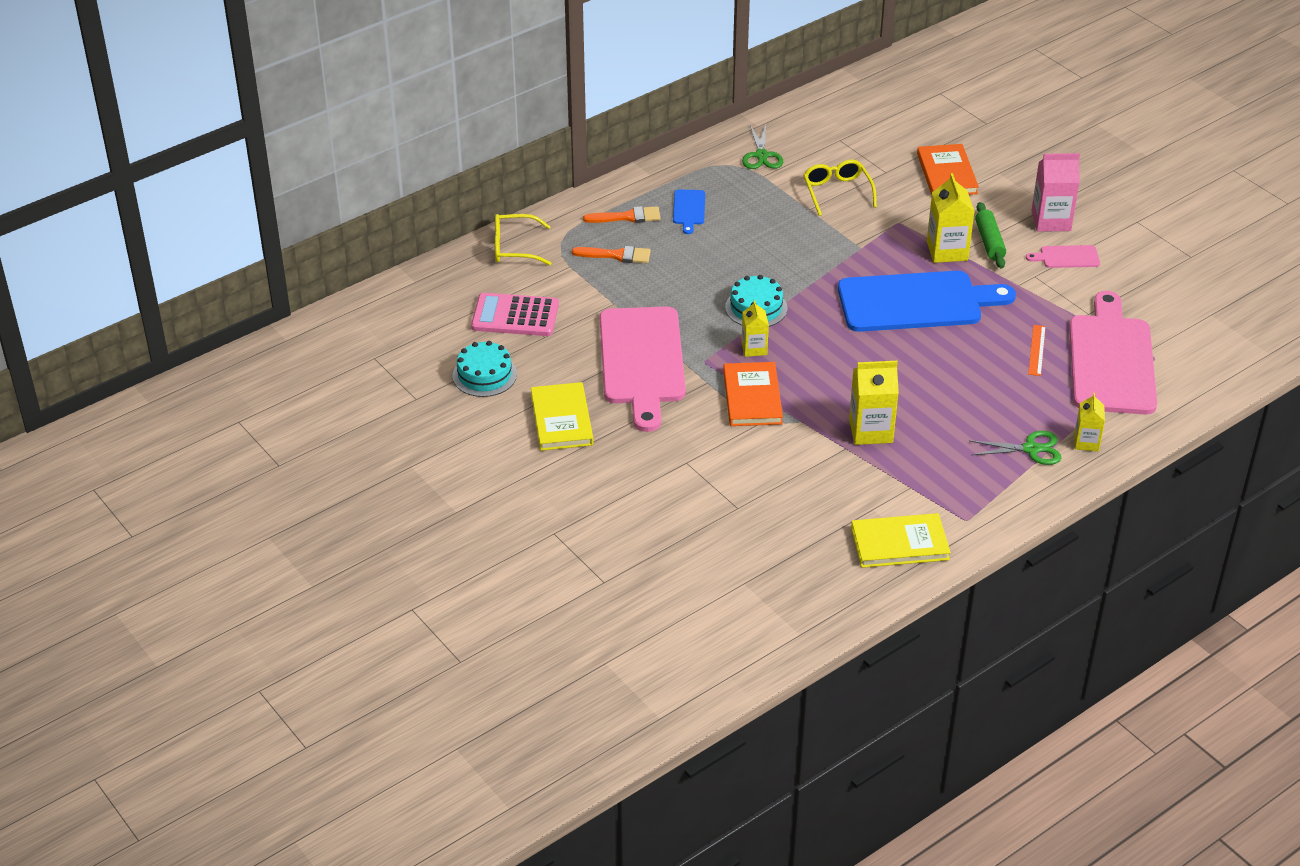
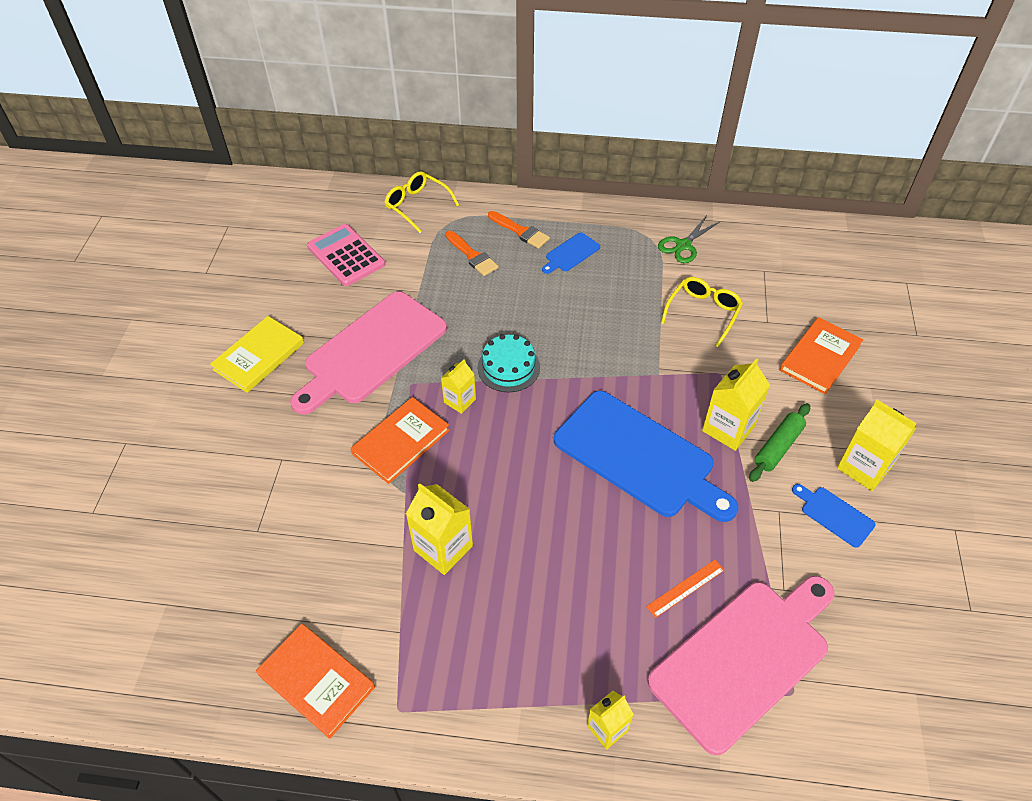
camera: 45 degrees right, 10 degrees up
(484, 375) = (266, 285): turquoise cake -> none
(899, 544) = (316, 681): yellow book -> orange book
(1031, 449) = (548, 688): green scissors -> none
(1051, 221) = (864, 467): pink carton -> yellow carton
(1066, 257) = (834, 515): pink cutting board -> blue cutting board

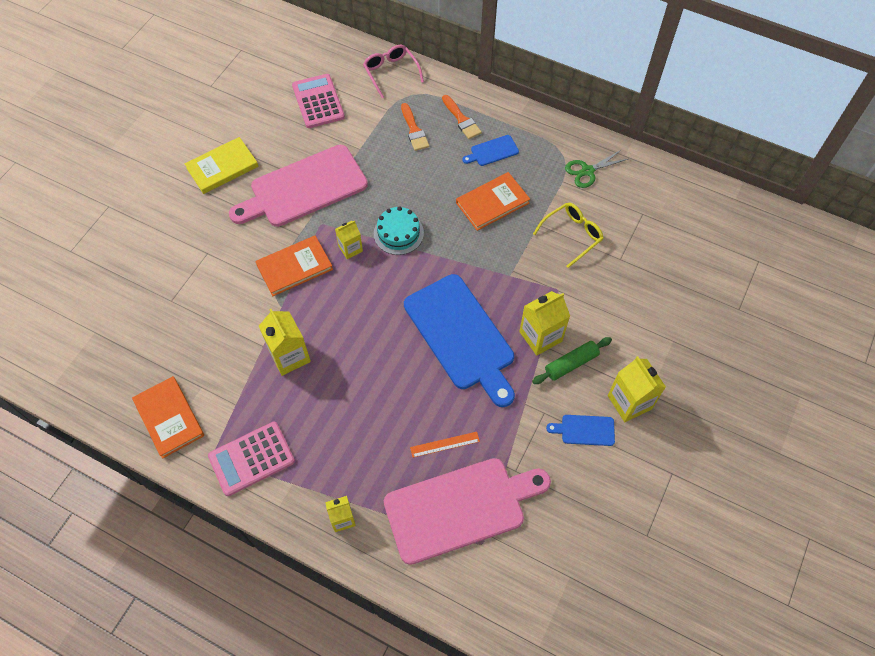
camera: 20 degrees right, 10 degrees up
(417, 205) = (391, 72): yellow glasses -> pink glasses
(452, 694) = (251, 458): none -> pink calculator
(820, 357) = (646, 302): orange book -> orange book (492, 203)
(834, 515) = (585, 430): blue cutting board -> blue cutting board turned 60 degrees counterclockwise

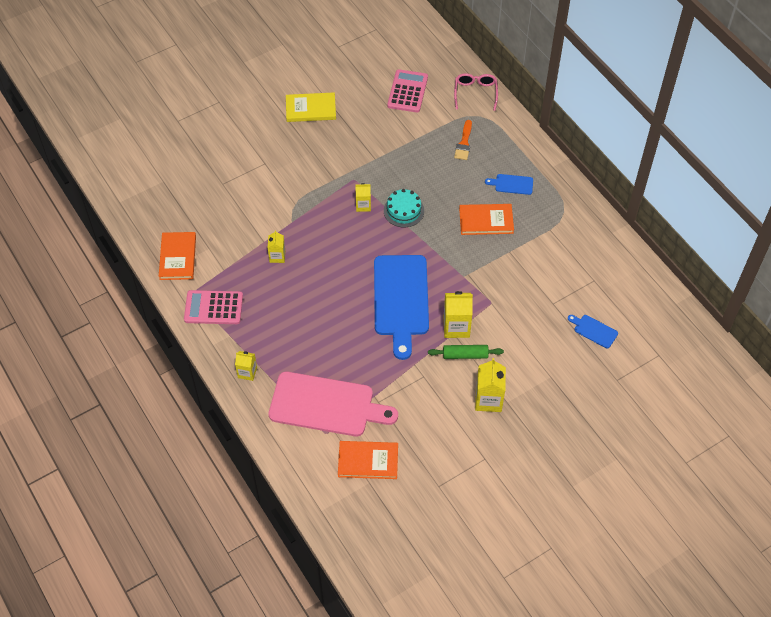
camera: 30 degrees right, 5 degrees down
(289, 356) = (277, 256): yellow carton -> yellow carton, size x0.61
(294, 267) = (317, 200): orange book -> orange book (368, 461)
(304, 188) = (358, 149): pink cutting board -> none
(445, 444) = (342, 362): orange ruler -> none
(461, 119) = (505, 151): orange brush -> none
(572, 235) = (529, 270): yellow glasses -> none
(585, 430) = (444, 401): blue cutting board -> blue cutting board (594, 330)
(587, 171) = (574, 231): green scissors -> none

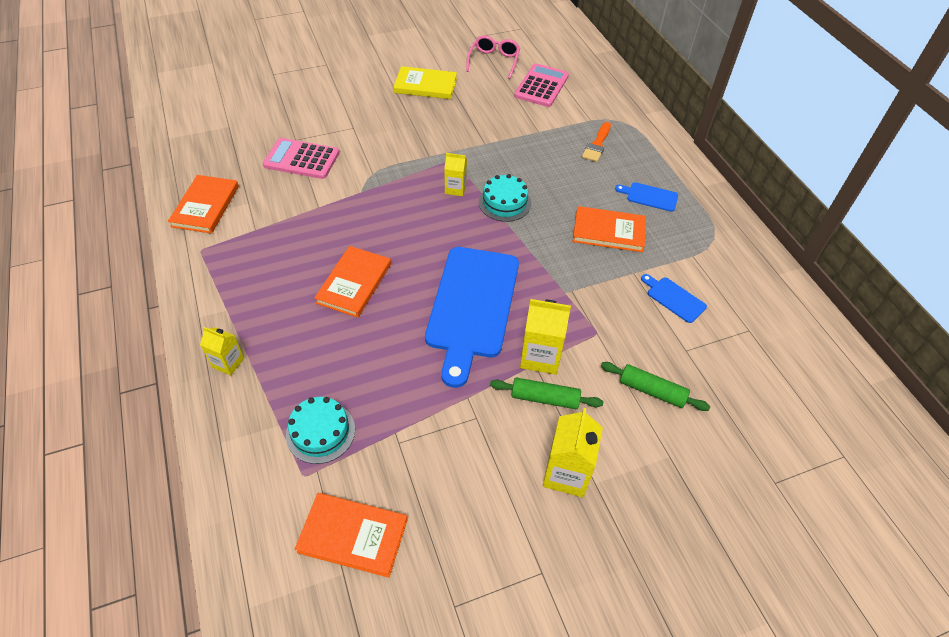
camera: 10 degrees right, 5 degrees down
(213, 308) = (221, 271): pink calculator -> pink calculator (301, 159)
(277, 256) = (328, 226): yellow carton -> none
(312, 298) = (354, 283): none -> orange book
(326, 405) = (320, 432): pink cutting board -> turquoise cake
(475, 93) = (620, 99): pink glasses -> pink glasses (494, 61)
(534, 336) = (651, 391): none -> green rolling pin
(594, 330) = (743, 399): blue cutting board -> blue cutting board (674, 298)

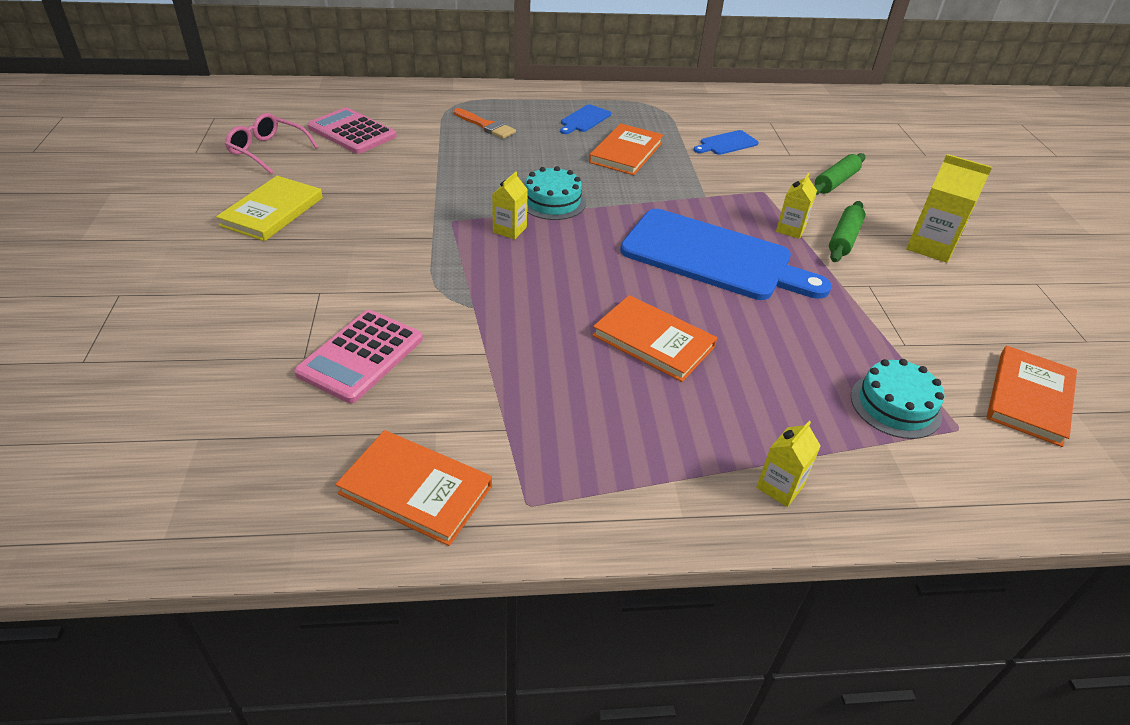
camera: 75 degrees left, 10 degrees down
(540, 356) = (790, 229): yellow carton -> yellow carton, size x0.61

